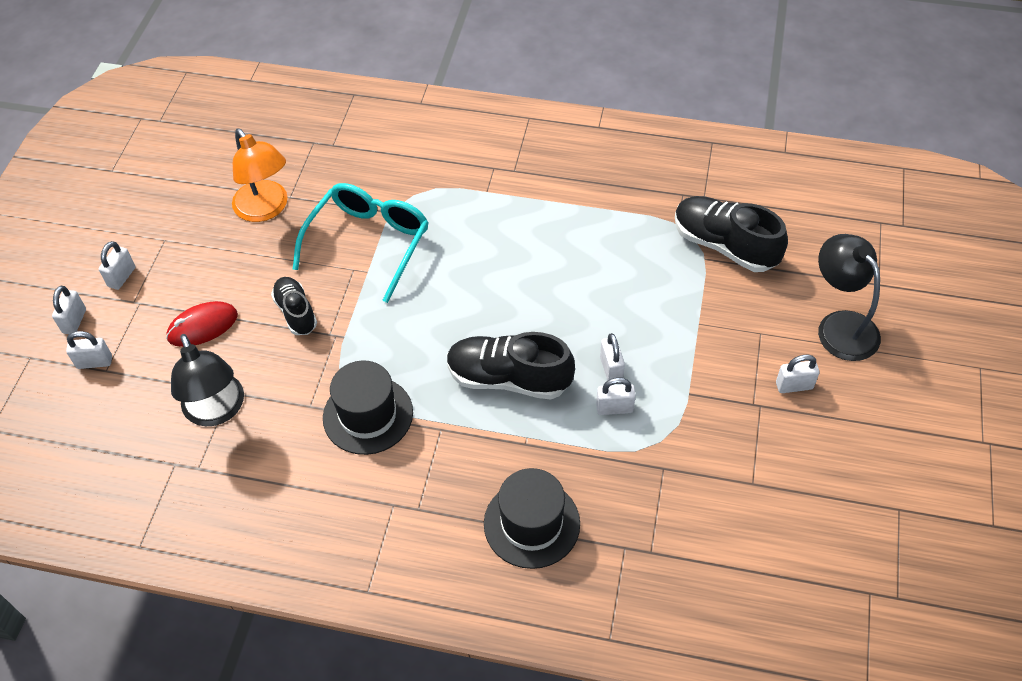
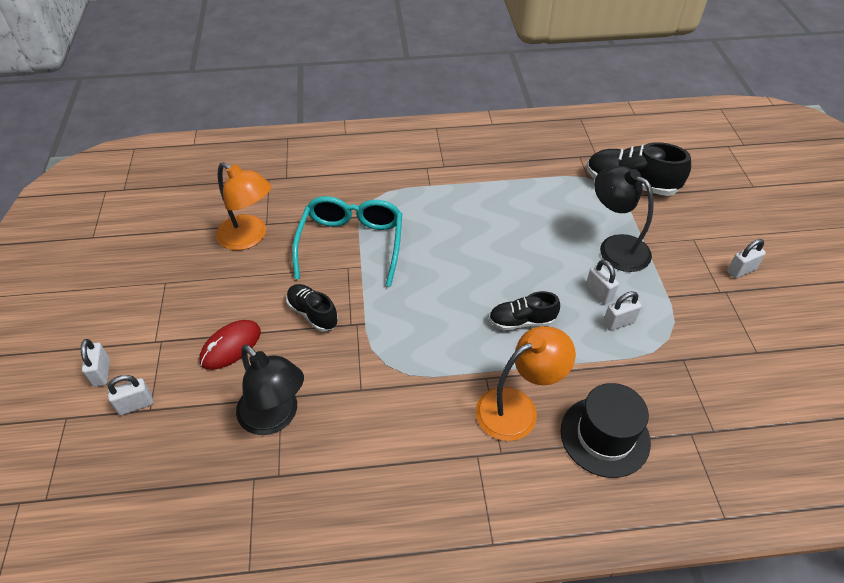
camera: 20 degrees left, 5 degrees down
(122, 277) = (135, 323): white padlock -> none
(368, 415) = (417, 383): black hat -> none
(457, 469) = (517, 408): none -> orange lamp
(508, 378) = (521, 321): black shoe -> black shoe, size x0.61
(840, 325) = (746, 220): black lamp -> black lamp (615, 247)

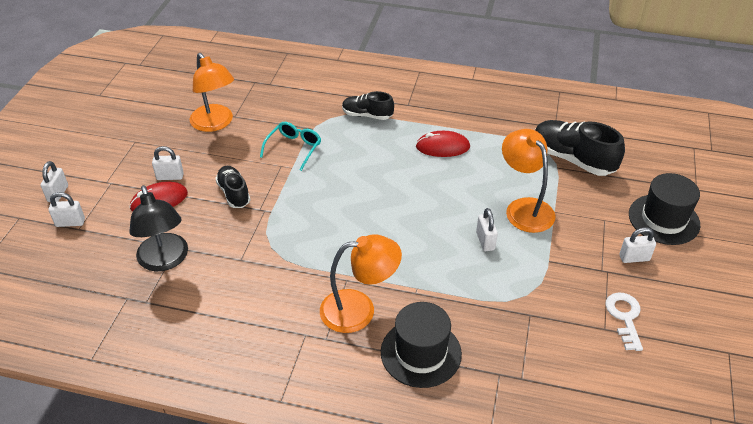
camera: 20 degrees right, 5 degrees down
(351, 244) = (294, 148): turquoise glasses -> turquoise glasses, size x0.57
(503, 203) = (442, 147): none -> red mouse
(521, 321) = (402, 245): black shoe -> black shoe (367, 115)
(615, 247) = (524, 208): black lamp -> orange lamp
(618, 322) = (488, 269): white padlock -> white padlock (170, 176)
(743, 224) = (663, 219): none -> black hat
(767, 334) = (624, 317): none -> white key

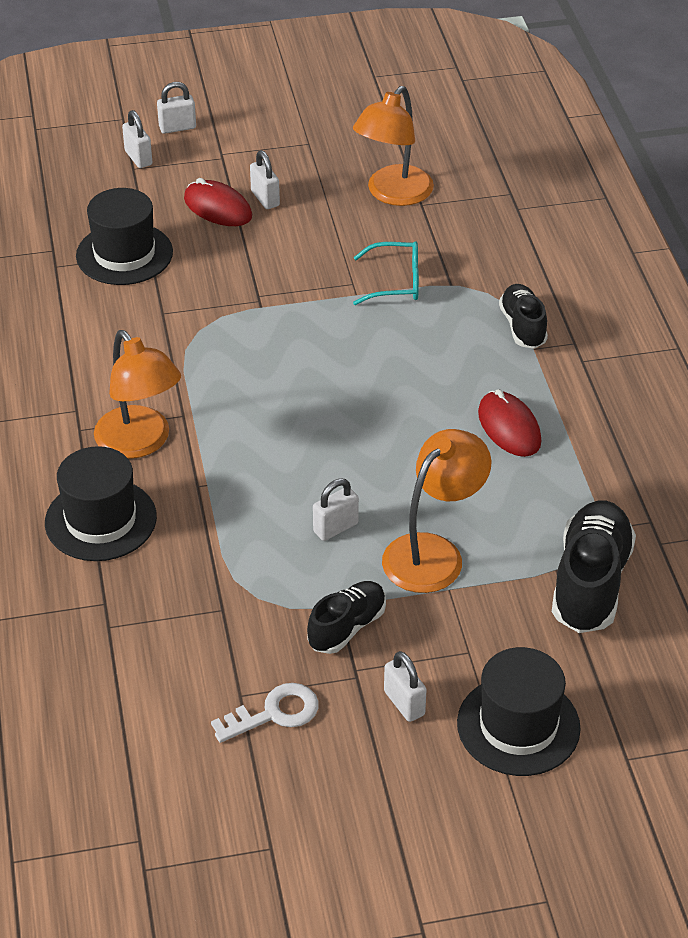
camera: 65 degrees right, 0 degrees up
(165, 260) = (124, 254): black lamp -> black hat
(234, 193) = (271, 263): black shoe -> black shoe (347, 627)

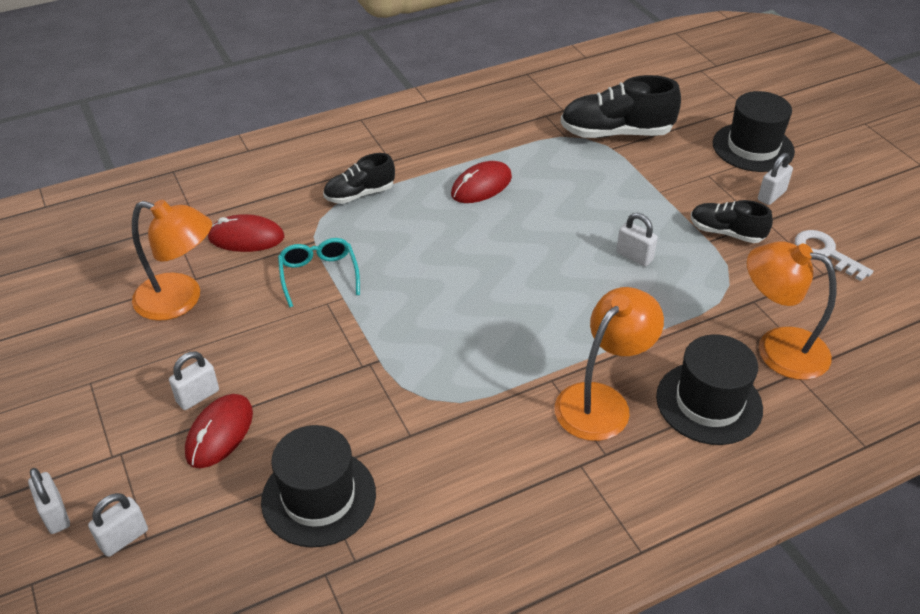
camera: 105 degrees left, 0 degrees up
(433, 553) = (630, 203): orange lamp -> orange lamp (777, 348)
(472, 240) = (246, 238): none -> red mouse

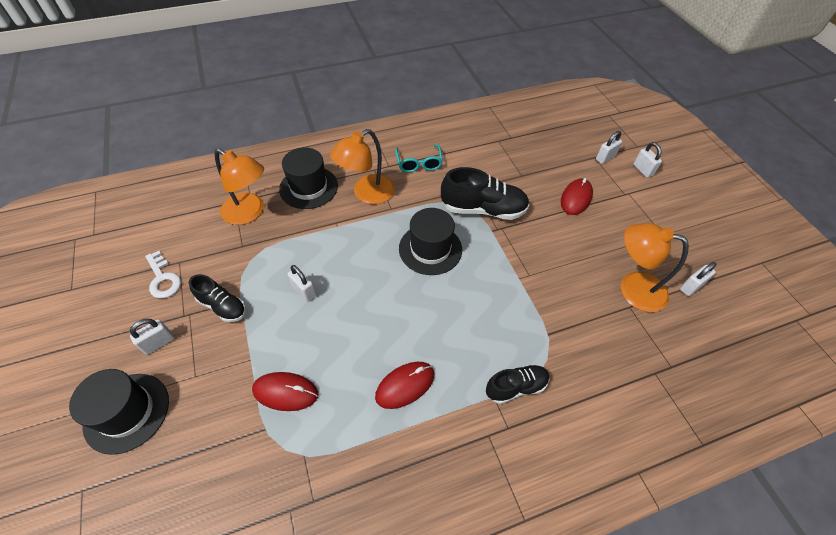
camera: 175 degrees left, 10 degrees up
(198, 396) = (595, 219): white padlock -> white padlock (691, 287)
(246, 238) = (603, 344): red mouse -> red mouse (285, 392)
(318, 275) = (539, 300): turquoise glasses -> turquoise glasses (419, 163)
(319, 497) = (518, 165): black hat -> black hat (430, 249)
(616, 133) = (250, 454): black shoe -> black shoe (483, 209)

